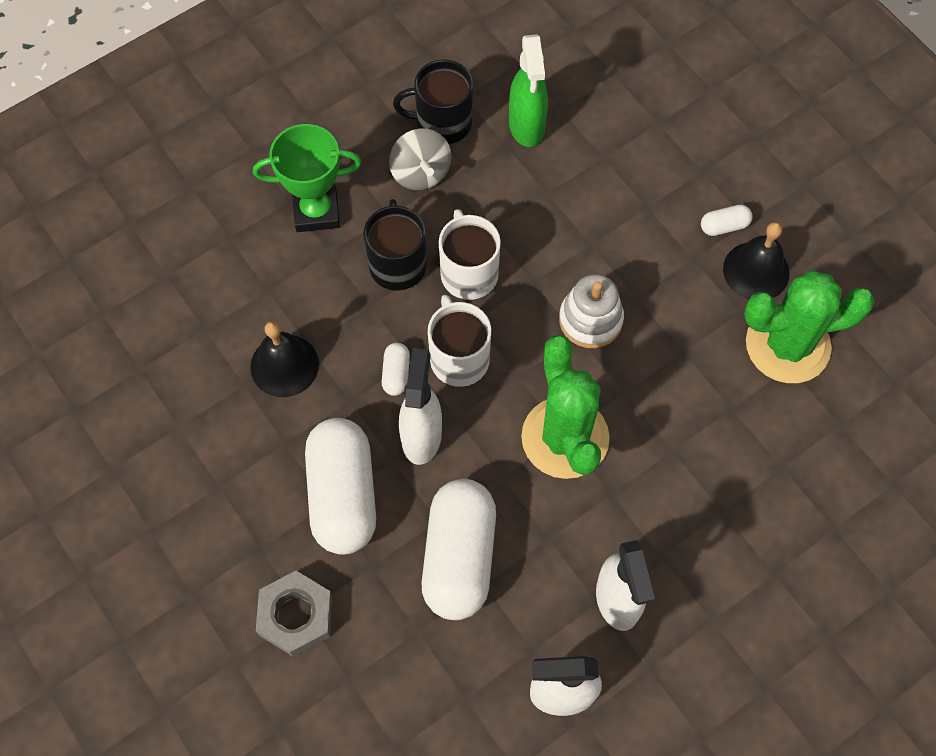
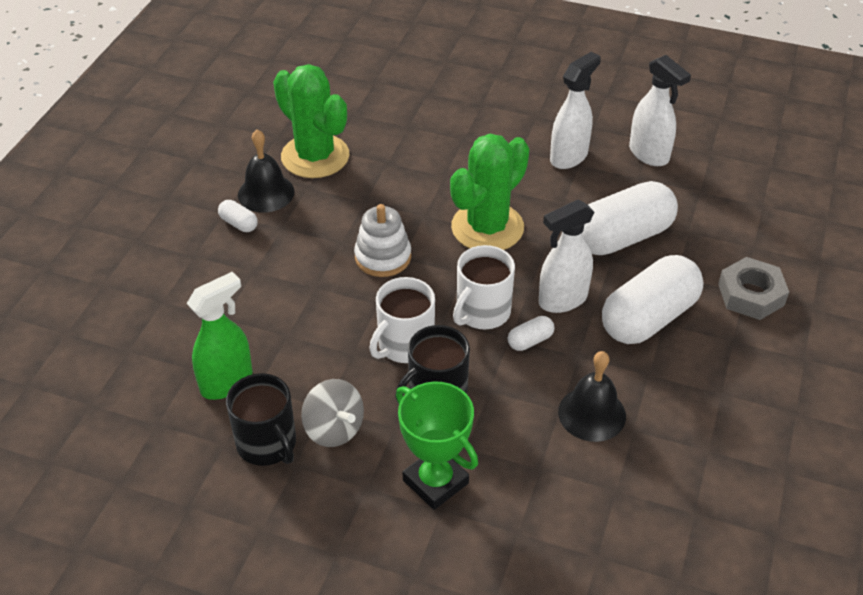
camera: 125 degrees left, 20 degrees down
(420, 173) = (334, 429): grey spinning top -> grey spinning top turned 105 degrees clockwise

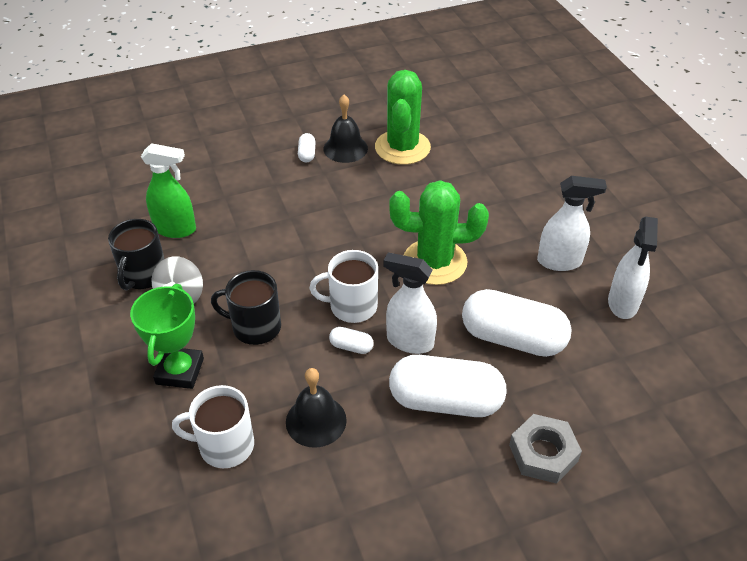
camera: 50 degrees right, 0 degrees up
(383, 257) = (349, 230): white stacking toy -> none
(404, 345) = (283, 286): white mug -> white mug (225, 445)

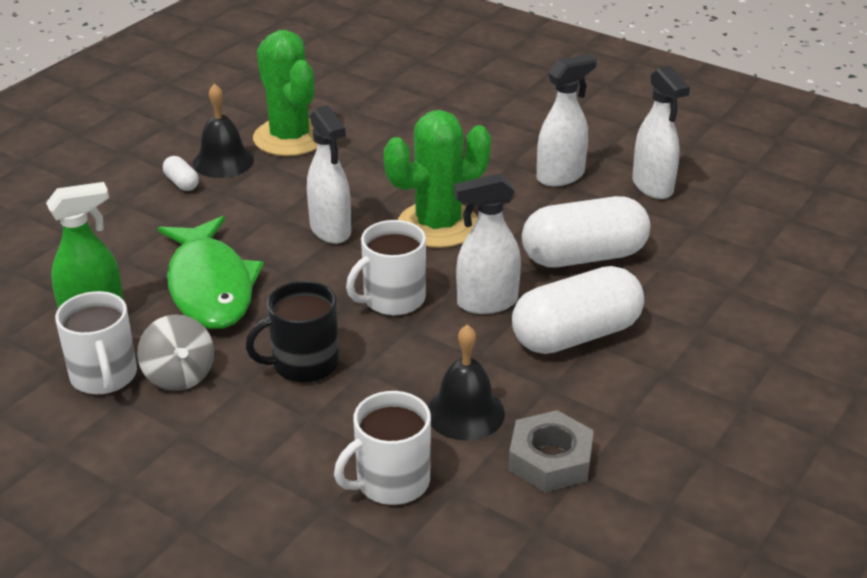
camera: 35 degrees left, 10 degrees down
(143, 275) = (104, 376): black mug -> white mug
(180, 371) = (260, 443): green trophy -> none
(254, 240) = (210, 286): none -> green fish
(351, 346) = (431, 334): white capsule -> none
(362, 232) = (331, 230): none -> white spray bottle
(543, 453) = (707, 333): grey nut -> grey nut (550, 460)

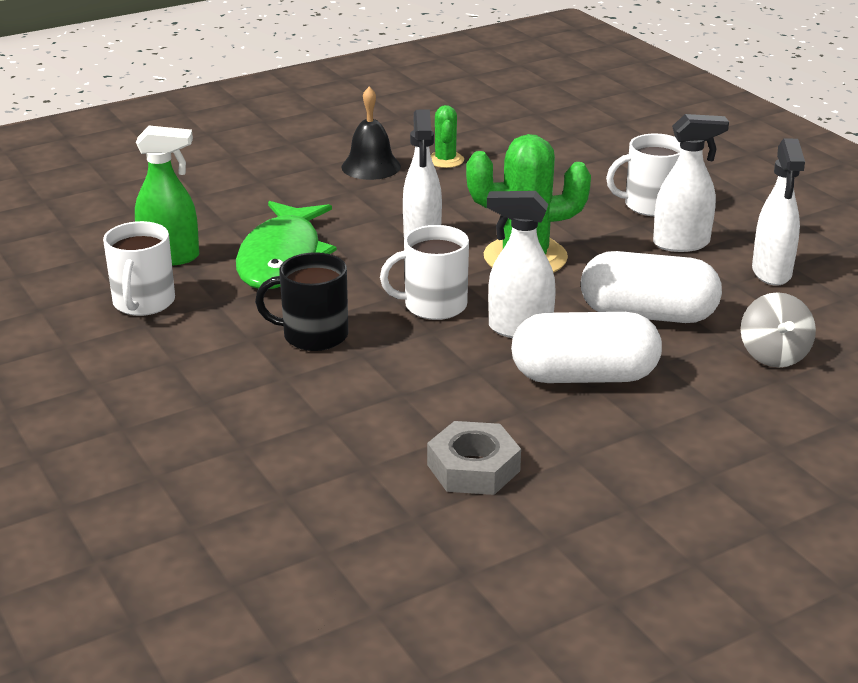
camera: 25 degrees right, 5 degrees down
(179, 376) = (203, 318): grey spinning top -> grey spinning top (773, 355)
(181, 183) = (321, 175): white capsule -> none
(290, 138) = (445, 160): green cactus -> green cactus, size x0.50
(391, 481) = (315, 443): white mug -> white mug (650, 205)
(465, 412) = (425, 410): black bell -> none

